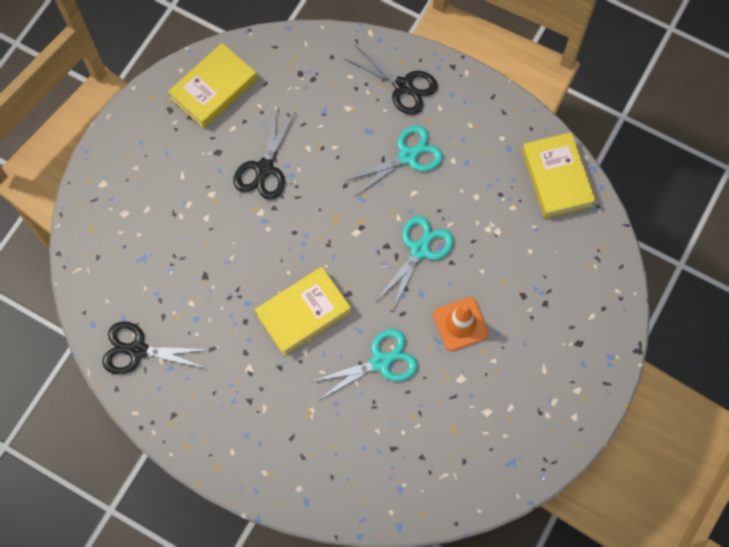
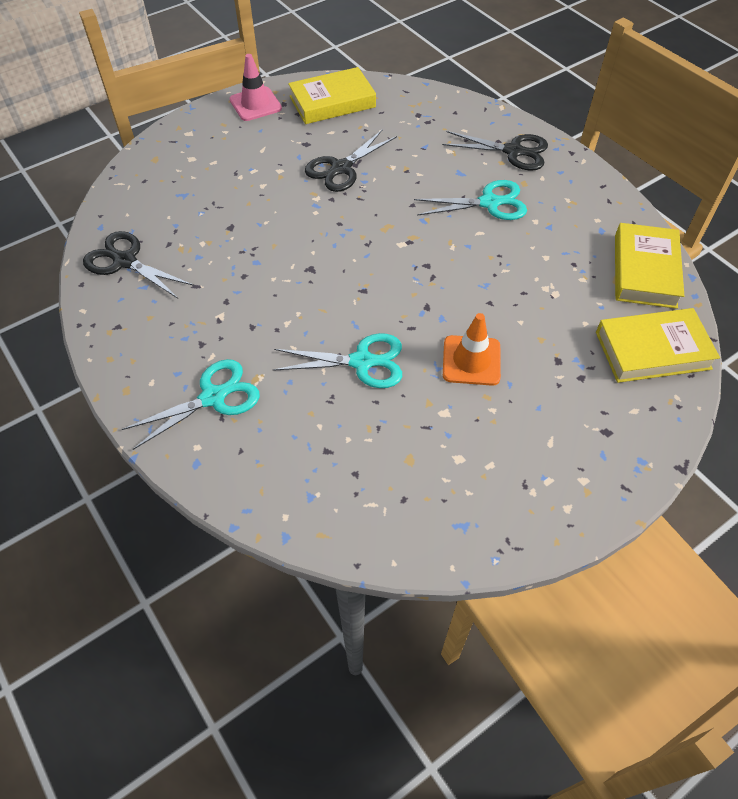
camera: 25 degrees right, 15 degrees down
(144, 121) = (255, 104): none -> pink traffic cone
(303, 313) = (306, 289): yellow book -> yellow book (652, 350)
(403, 86) = (513, 151): black scissors -> black scissors turned 45 degrees counterclockwise
(419, 250) = (460, 280): turquoise scissors -> turquoise scissors (213, 397)

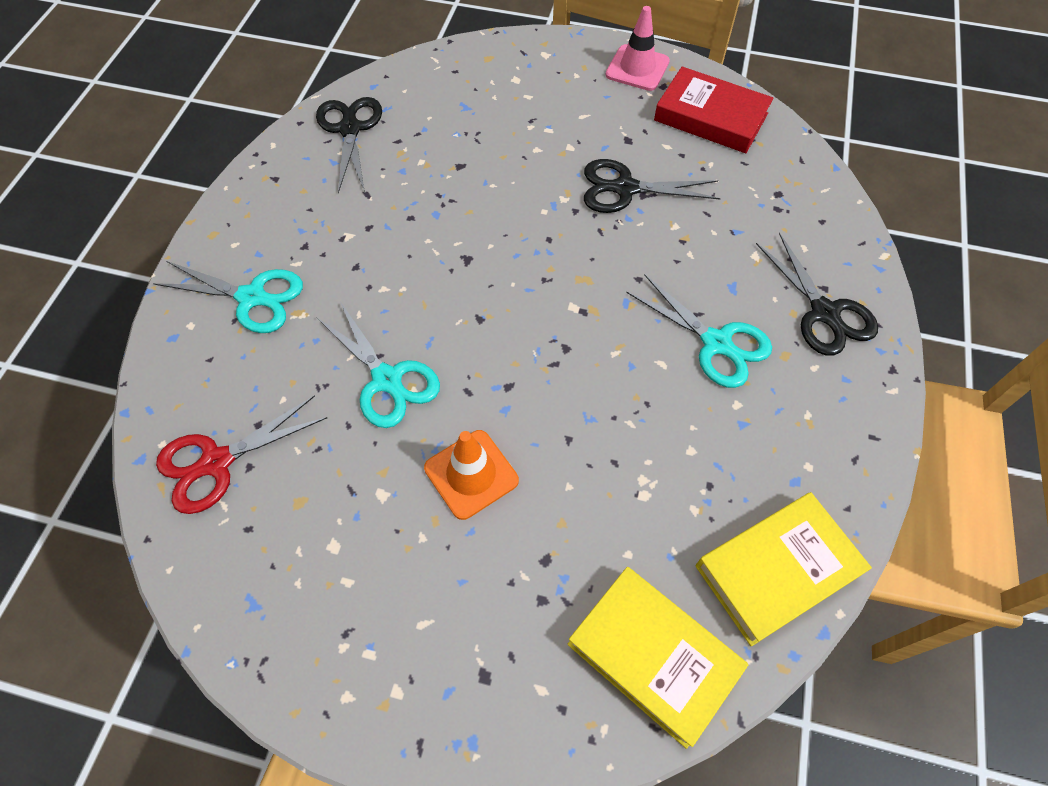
camera: 50 degrees right, 5 degrees up
(332, 102) = (710, 117): yellow book -> red book
(334, 490) = (217, 462): none -> red scissors

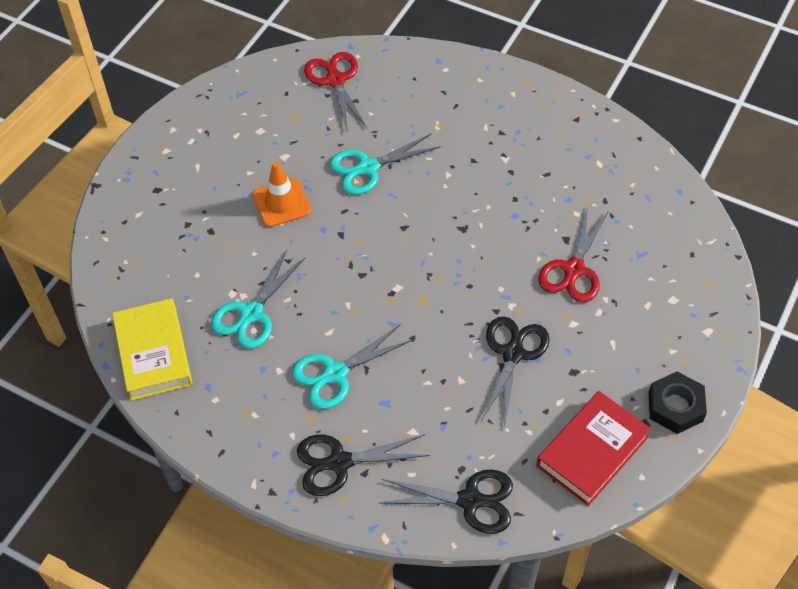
camera: 105 degrees right, 5 degrees down
(252, 297) = (460, 101): turquoise scissors -> turquoise scissors (251, 313)
(350, 129) = (625, 170): black scissors -> black scissors (470, 500)
(500, 154) = (574, 269): none -> red scissors
(637, 68) = (675, 406): pink traffic cone -> black nut
(653, 656) = (132, 271): yellow book -> none

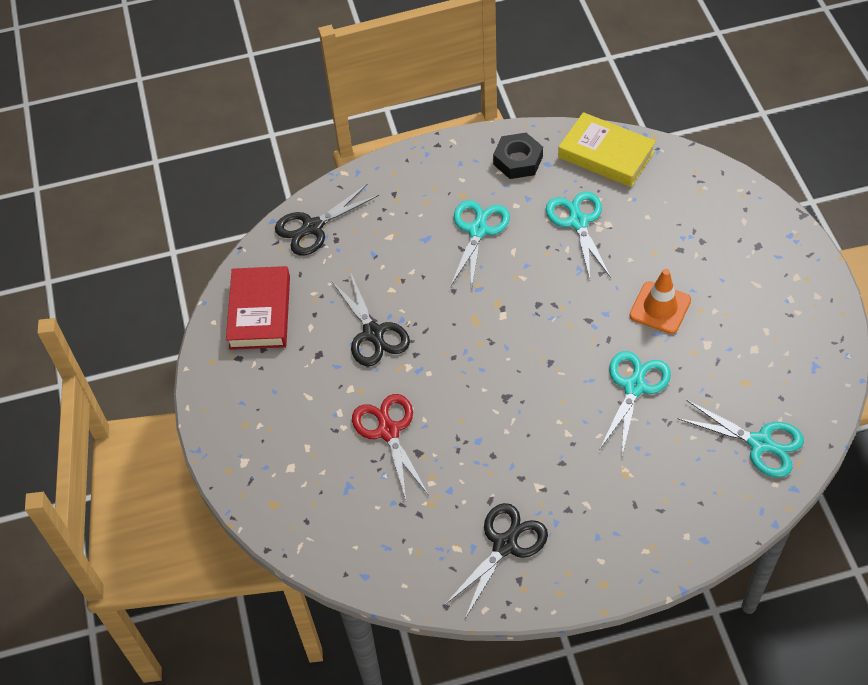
camera: 140 degrees right, 0 degrees up
(335, 80) = (760, 443): red scissors -> turquoise scissors
(340, 462) = (415, 187): black scissors -> black scissors (505, 545)
(675, 406) = (225, 385): black nut -> black nut (518, 160)

